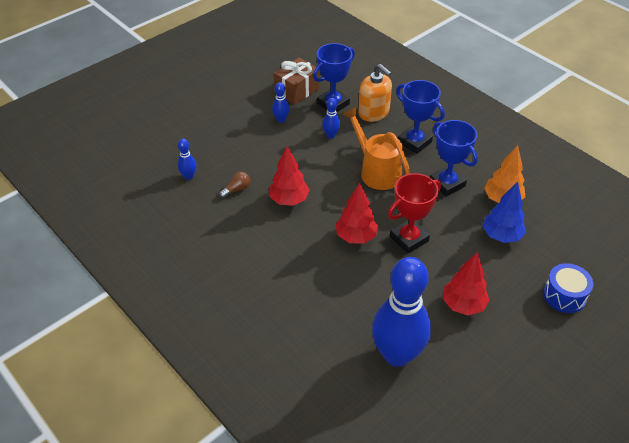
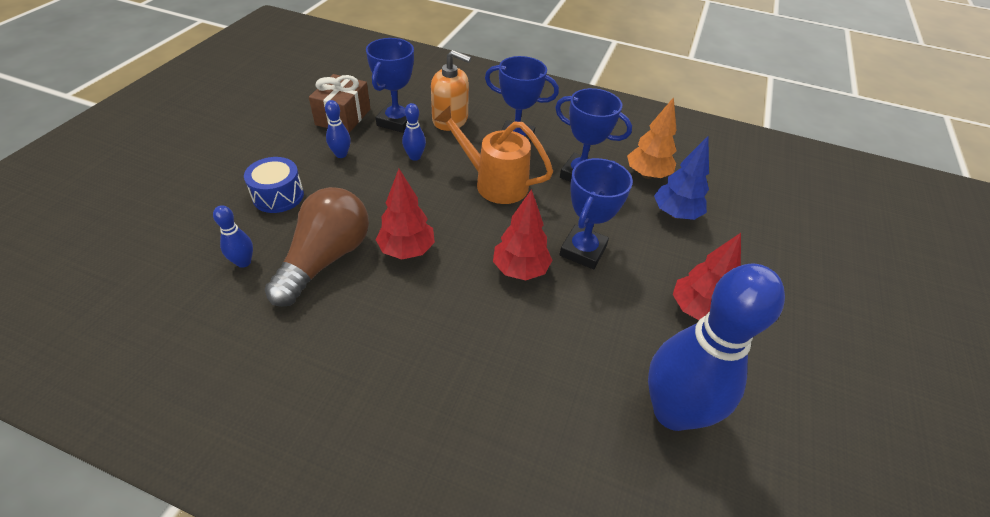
camera: 30 degrees left, 0 degrees up
(237, 189) = (326, 259): brown light bulb -> brown light bulb, size x2.50
(409, 239) = (583, 251): red trophy -> blue trophy
(564, 295) = (783, 258): blue drum -> blue drum (278, 196)

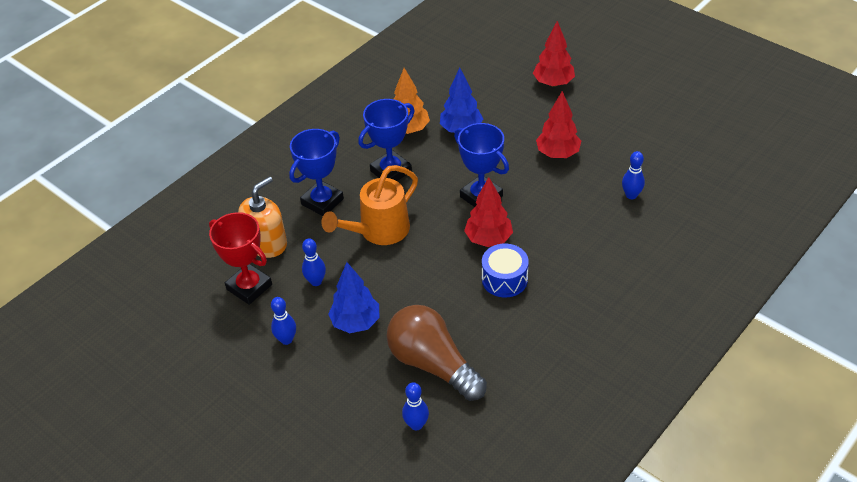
camera: 65 degrees left, 0 degrees up
(278, 196) = (332, 395): blue drum -> blue drum (504, 279)
(343, 117) = (219, 331): brown gift -> none
(370, 192) = (356, 322): none -> blue tree
(396, 121) = (249, 287): blue trophy -> red trophy
(407, 250) = (442, 307): red tree -> red tree (553, 83)
(673, 412) = (631, 195): blue bowling pin -> blue bowling pin, size x0.41

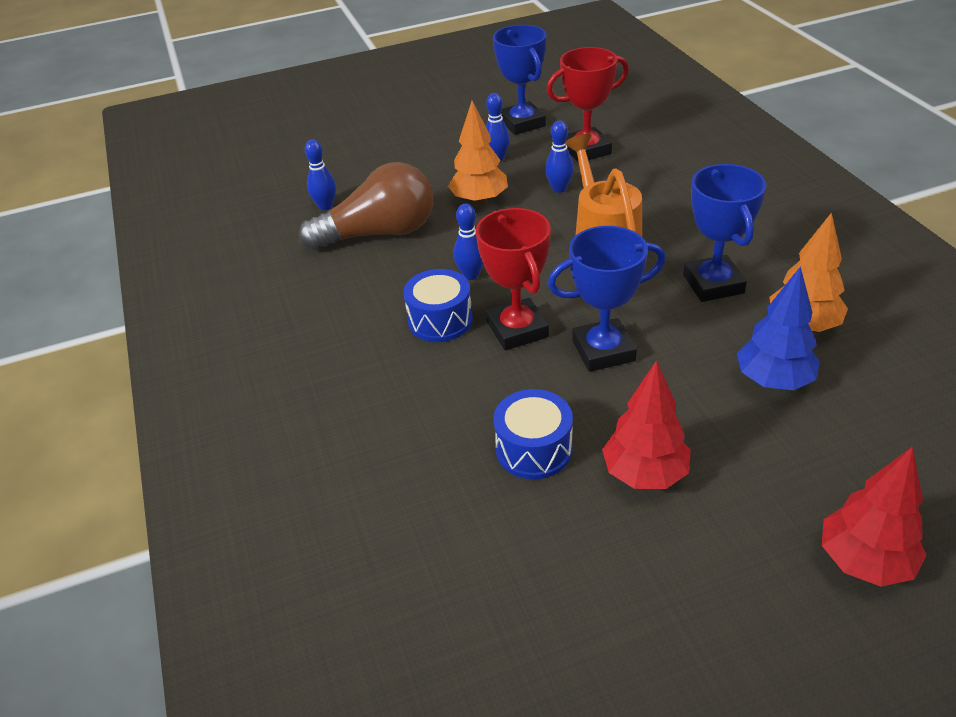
camera: 120 degrees right, 5 degrees down
(267, 243) = (643, 170): orange soap dispenser -> none
(322, 202) = (688, 218): blue trophy -> blue trophy (522, 123)
(356, 322) = (479, 200): blue tree -> orange tree
(488, 239) = (517, 330): red tree -> red trophy
(573, 196) = (534, 449): none -> blue drum
(631, 195) = (482, 523): blue bowling pin -> blue bowling pin (471, 275)

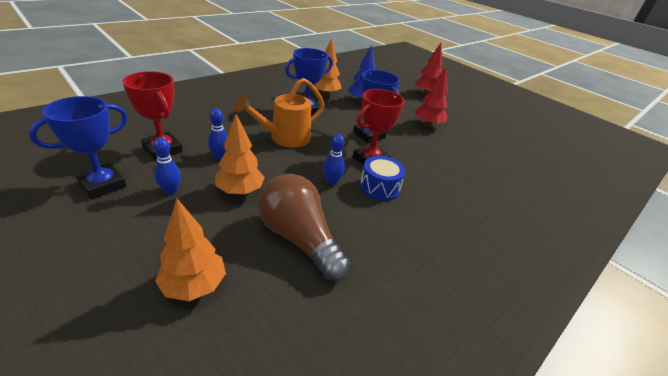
camera: 120 degrees left, 5 degrees down
(325, 206) = (263, 294): blue bowling pin -> none
(358, 174) = (194, 286): none -> orange tree
(534, 449) = (439, 148): blue drum -> none

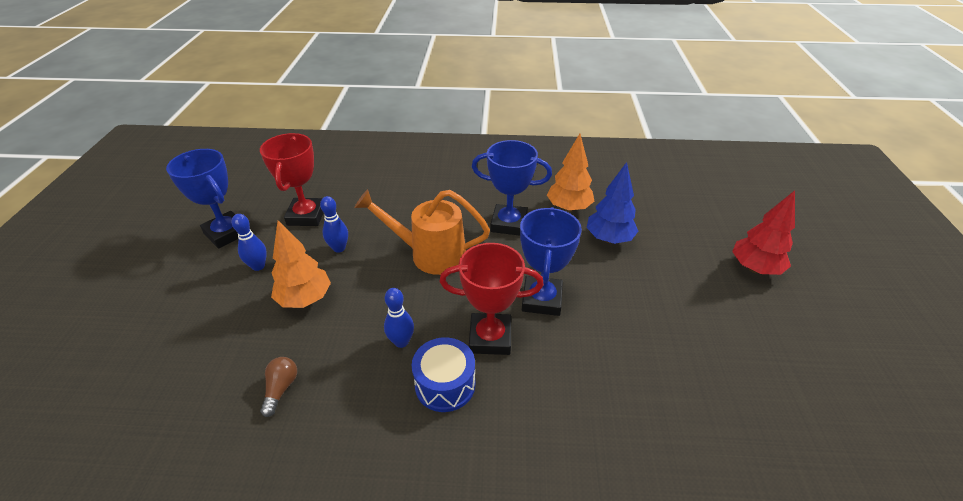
camera: 50 degrees right, 5 degrees up
(102, 185) = (226, 233): blue trophy -> blue trophy turned 45 degrees clockwise
(194, 286) = (159, 374): orange tree -> none
(299, 238) = (281, 389): brown light bulb -> brown light bulb, size x0.40
(428, 125) = (667, 327): red tree -> none

